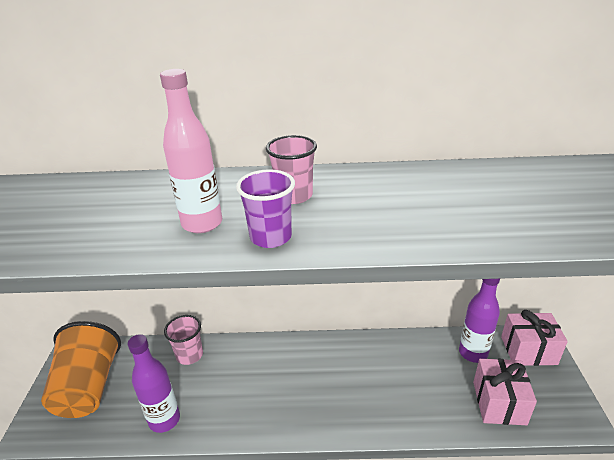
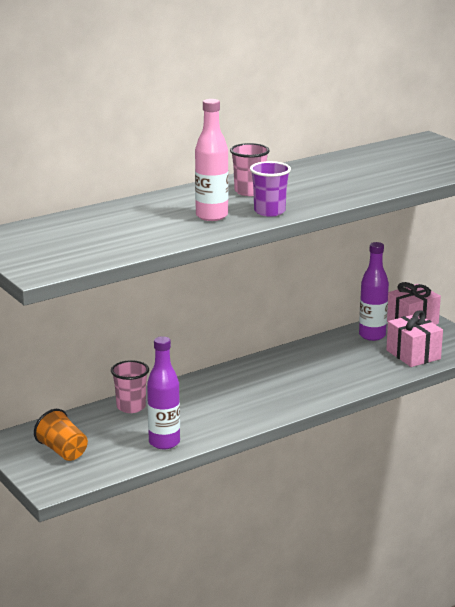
camera: 35 degrees left, 10 degrees down
(89, 387) = (63, 451): orange cup -> orange cup, size x0.58

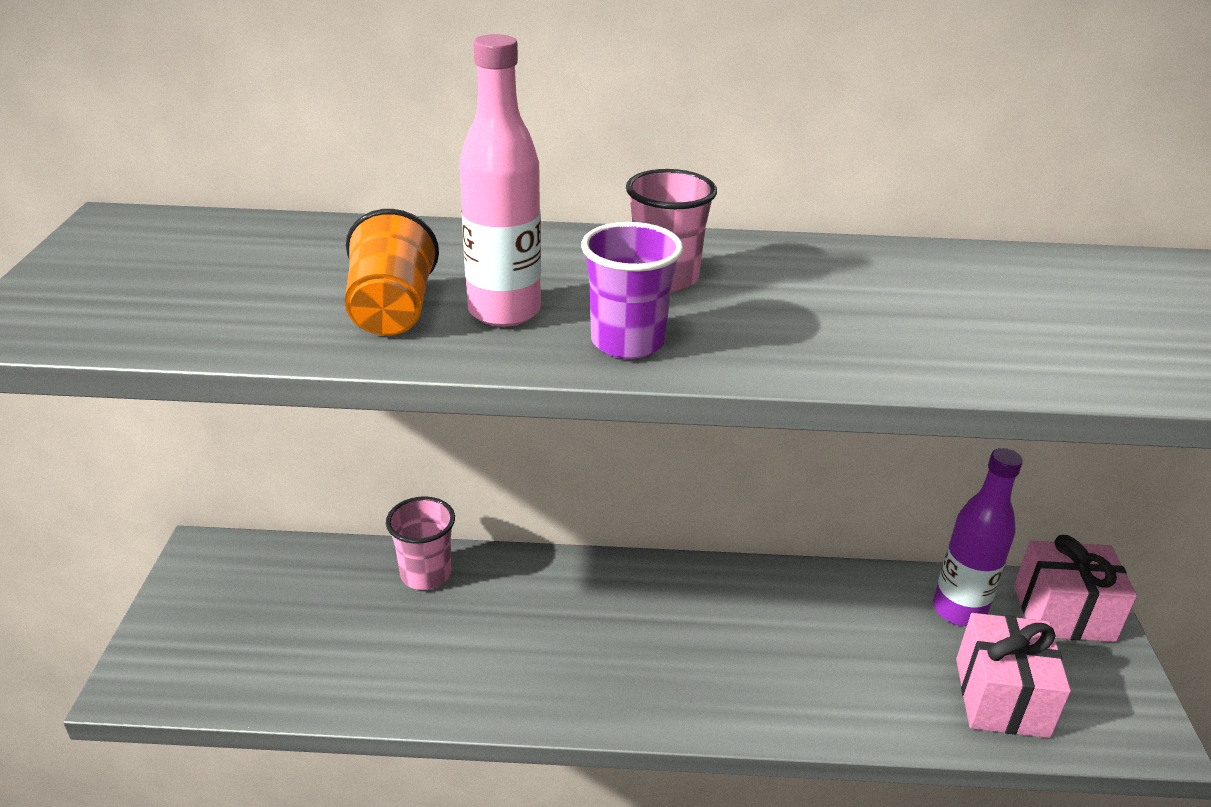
camera: 35 degrees right, 10 degrees up
(63, 451) = (238, 615): orange cup -> orange cup (392, 311)
(164, 442) = (381, 680): purple bottle -> none

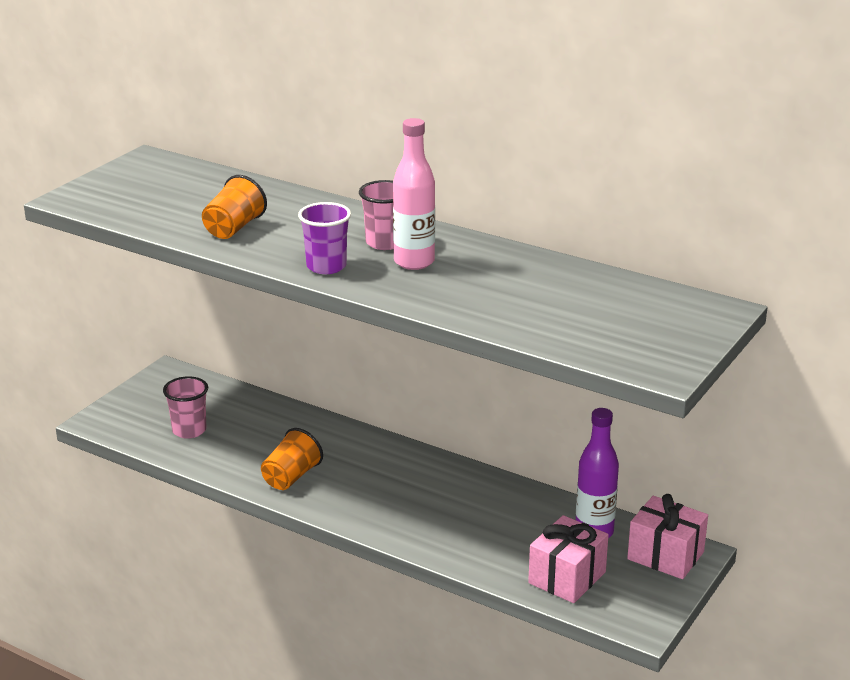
camera: 30 degrees right, 5 degrees down
(426, 574) = (281, 417): pink cup -> pink cup (189, 430)
(504, 311) = (285, 240): pink bottle -> pink bottle (414, 262)
(516, 674) = (291, 477): none -> orange cup

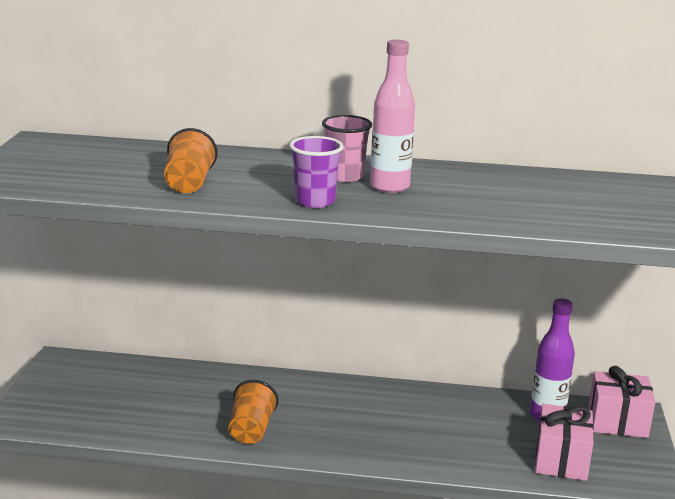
camera: 25 degrees left, 5 degrees down
(189, 430) = (119, 409): pink cup -> none

